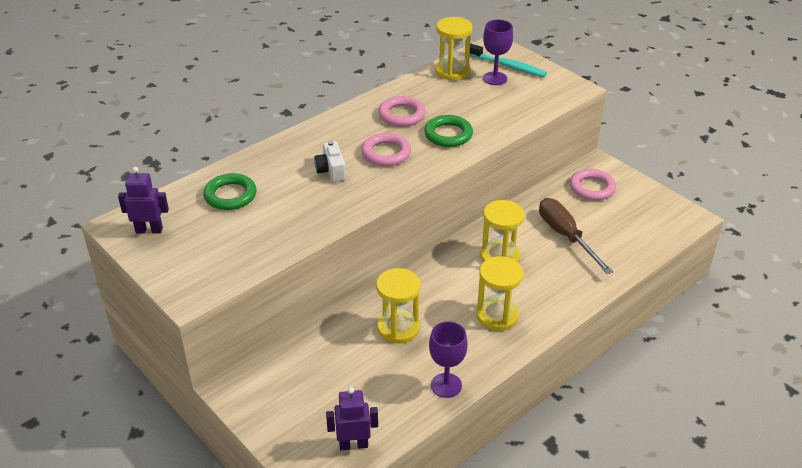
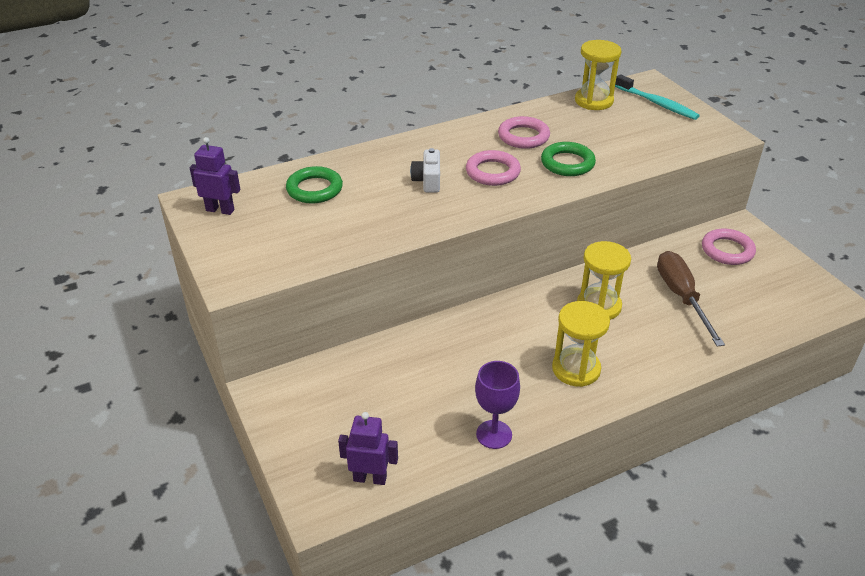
camera: 15 degrees right, 0 degrees up
(398, 328) = (461, 361): yellow hourglass -> none
(495, 78) = (638, 114): purple goblet -> none

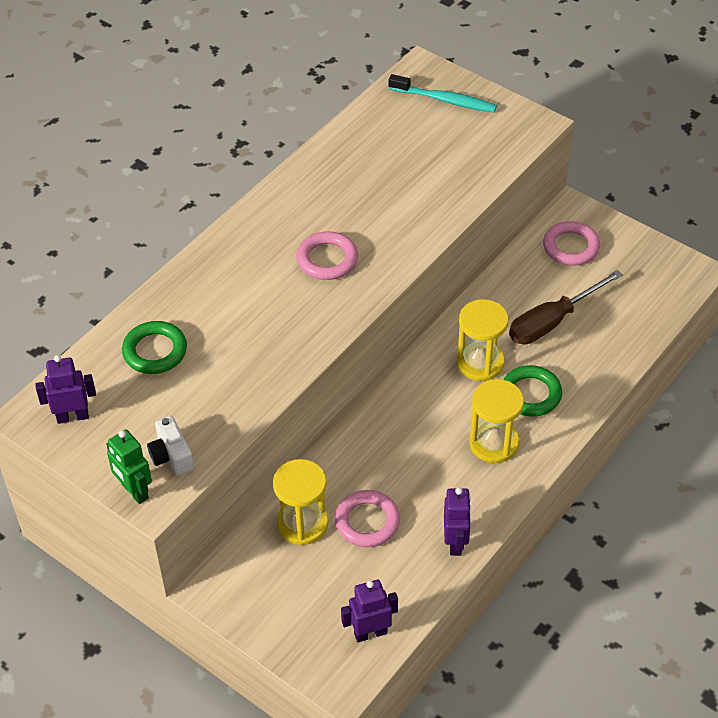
camera: 25 degrees left, 10 degrees up
(222, 272) = (134, 491): none -> green robot
(427, 181) = (267, 296): white camera -> white camera (171, 456)
(494, 434) = (455, 542): purple goblet -> purple robot
(523, 136) = (331, 198): pink ring -> pink ring (367, 522)
(567, 163) = (396, 220): green ring -> green ring (530, 394)
(594, 101) = (377, 118): yellow hourglass -> yellow hourglass (302, 523)
(681, 297) = (552, 321): brown screwdriver -> brown screwdriver turned 90 degrees counterclockwise

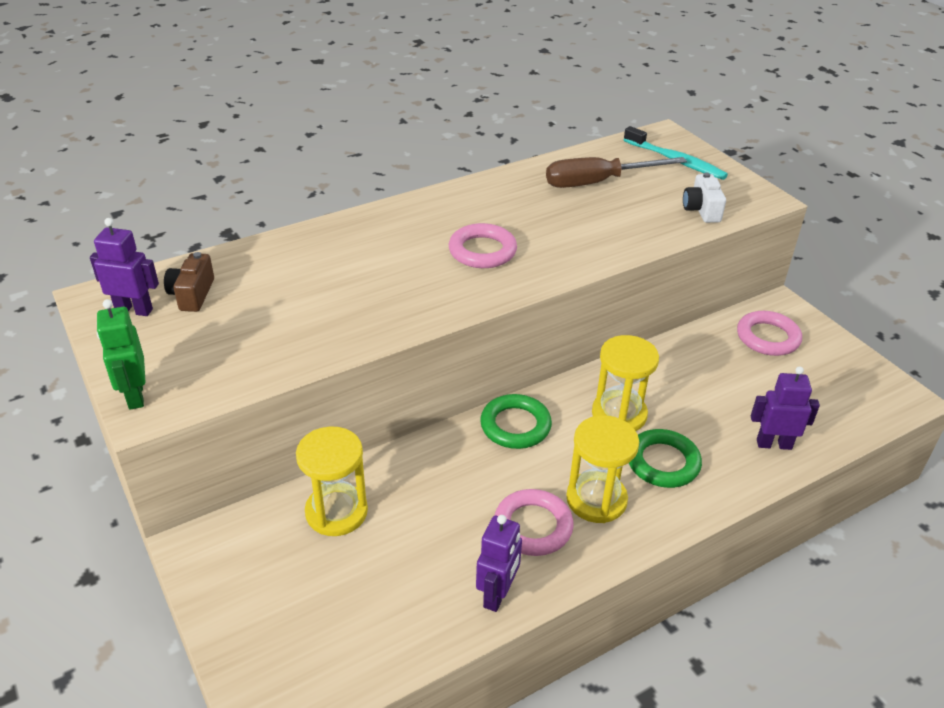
camera: 20 degrees right, 10 degrees down
(110, 385) = (192, 294): none -> brown camera
(155, 351) = (257, 279): green ring -> green ring (515, 426)
(171, 456) = (199, 374): white camera -> white camera (701, 210)
(367, 522) = (408, 535): pink ring -> pink ring (533, 526)
(370, 633) = (337, 665): purple robot -> purple robot (773, 444)
(552, 321) = (718, 399): brown screwdriver -> brown screwdriver (598, 182)

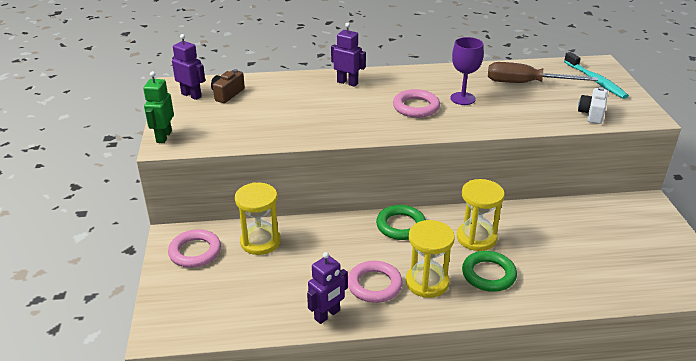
camera: 25 degrees right, 5 degrees down
(534, 223) = (462, 98): none -> purple goblet
(767, 337) = (623, 219): pink ring -> pink ring (195, 252)
(773, 444) = (580, 286): purple robot -> purple robot (347, 83)

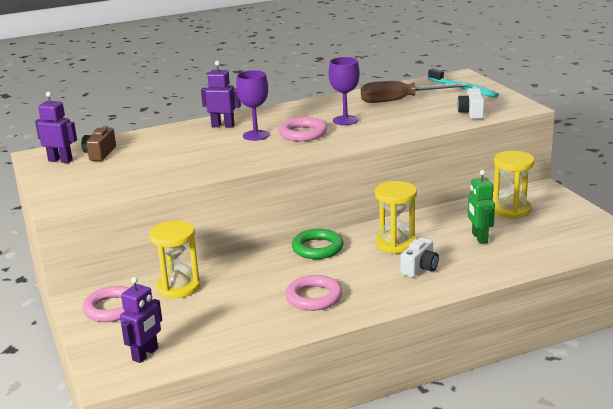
camera: 15 degrees left, 10 degrees down
(163, 137) = (51, 196): green robot -> green robot (479, 238)
(327, 315) = (278, 328): purple robot -> purple robot (145, 354)
(371, 100) = (256, 135): none -> purple goblet
(427, 282) = (364, 285): yellow hourglass -> yellow hourglass (511, 210)
(488, 274) = (420, 268): green ring -> white camera

